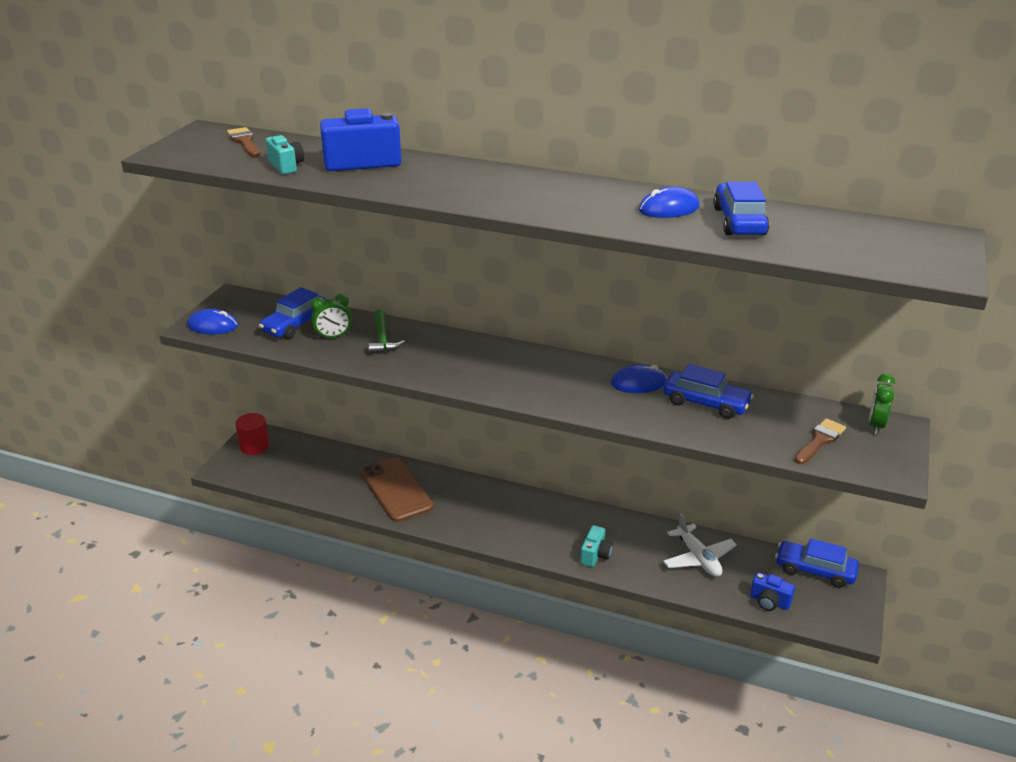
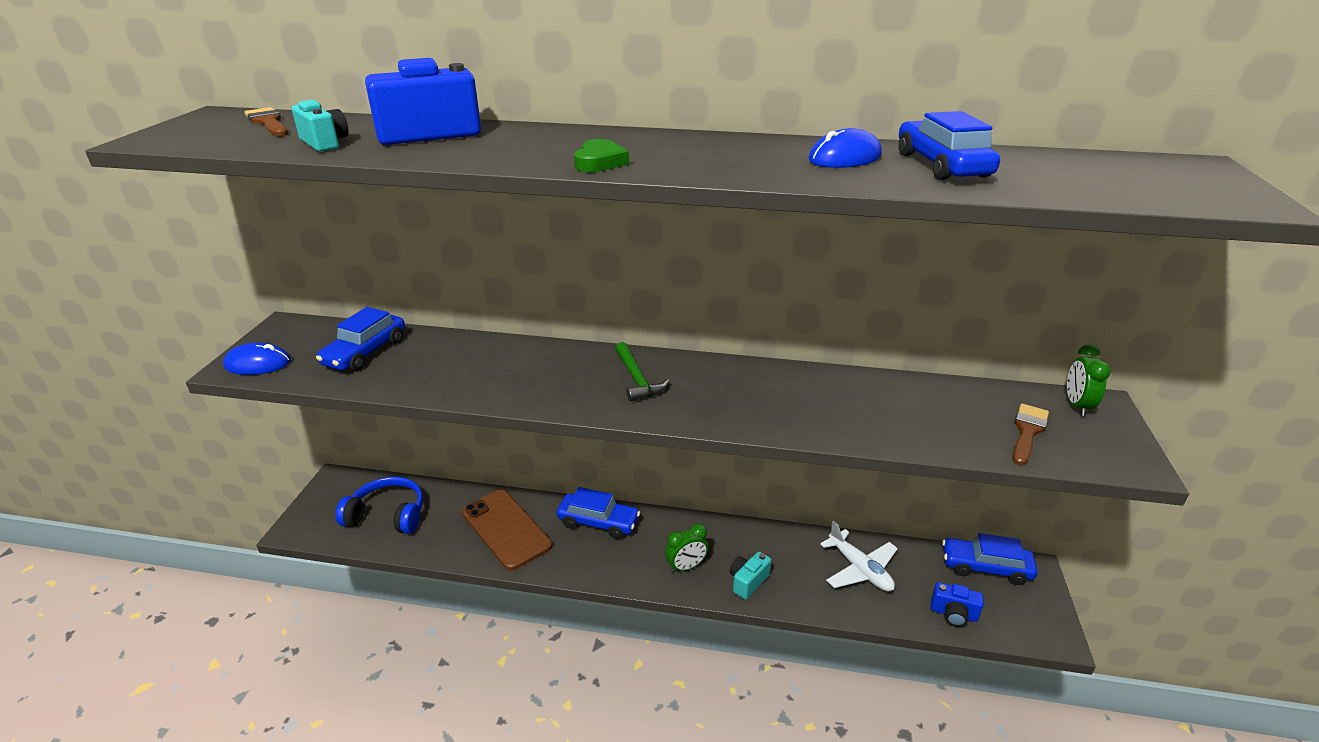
camera: 10 degrees left, 0 degrees up
(254, 446) = (334, 495): red cylinder -> none
(298, 467) = (387, 515): none -> blue headphones
(333, 336) = (413, 362): green clock -> green clock (686, 566)
(382, 338) = (475, 359): green hammer -> green hammer (637, 379)
(482, 199) = (599, 162): none -> green heart
(595, 555) = (748, 581): turquoise camera -> turquoise camera turned 150 degrees counterclockwise
(638, 383) = (792, 383): blue mouse -> none
(706, 403) = (878, 399): blue car -> blue car (598, 522)

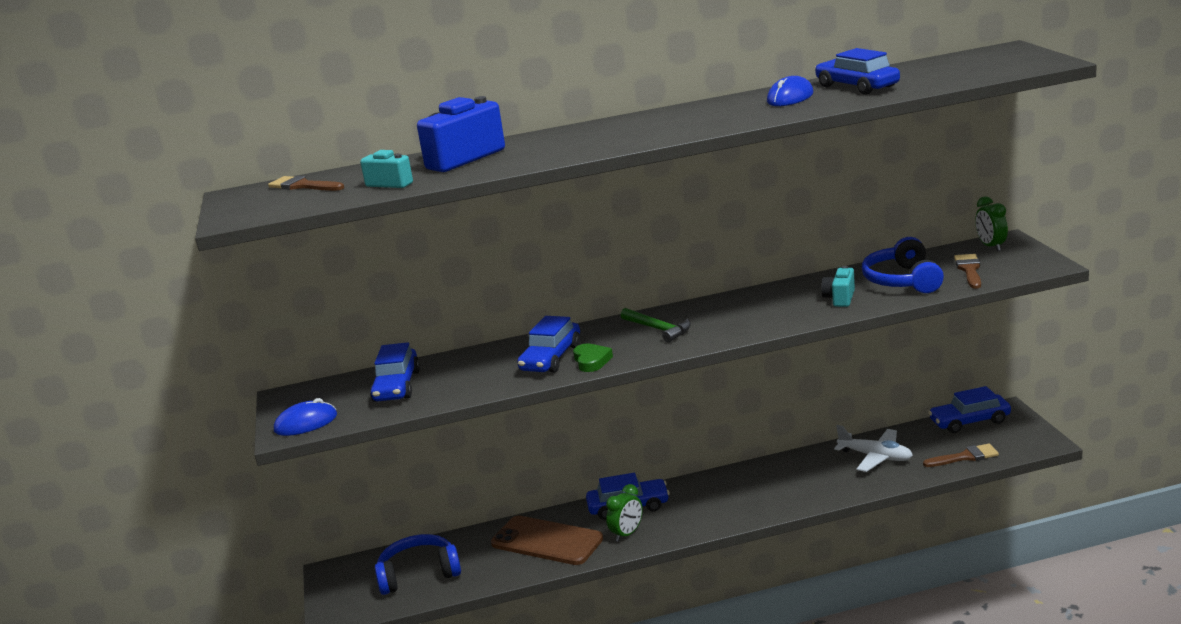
camera: 20 degrees left, 10 degrees down
(512, 374) = (551, 358): none -> blue car
(599, 162) = (629, 140): green heart -> green heart (591, 361)
(686, 566) = (733, 506): green clock -> green clock (627, 534)
(748, 581) = (793, 496): turquoise camera -> turquoise camera (840, 298)
(937, 416) = (903, 280): none -> blue headphones
(953, 614) = (965, 457): blue camera -> brown brush

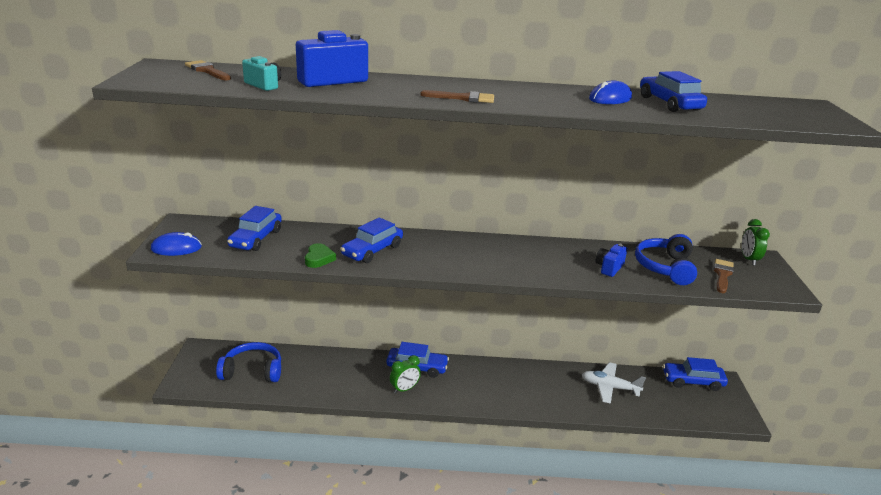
camera: 10 degrees right, 5 degrees up
(547, 541) = (348, 375): brown phone -> none
(591, 361) = (398, 262): green heart -> green heart (319, 258)
(658, 329) = (461, 251): green hammer -> none
(840, 298) = (609, 268): turquoise camera -> blue camera
(875, 457) = (609, 387): white plane -> white plane turned 150 degrees clockwise
(965, 457) = (677, 410): brown brush -> brown brush (463, 98)

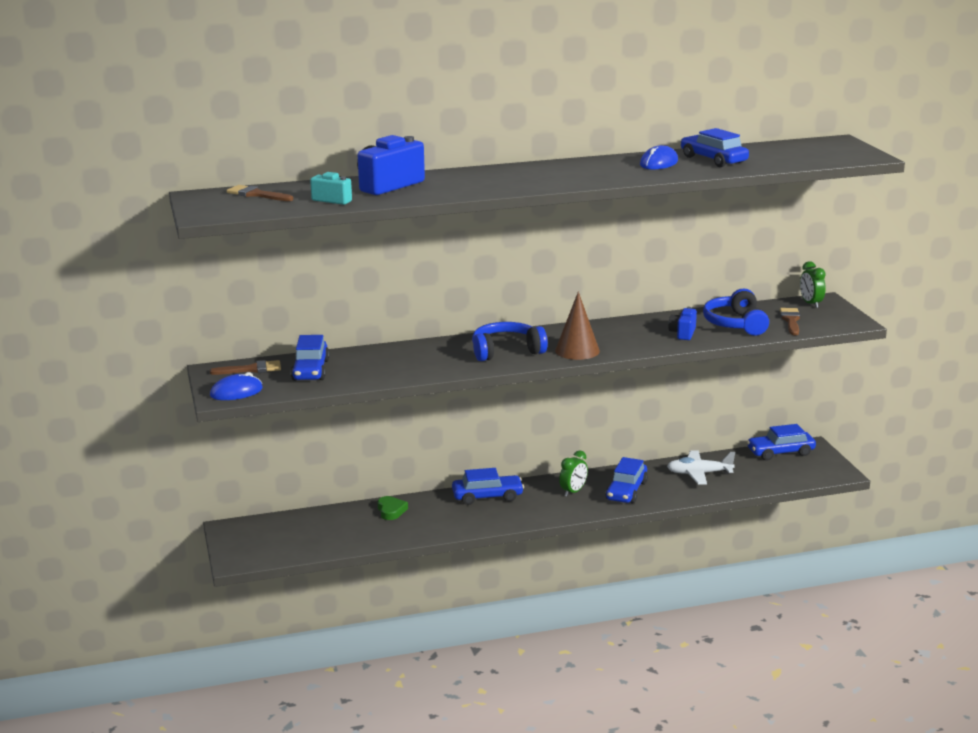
camera: 15 degrees left, 5 degrees down
(252, 371) = (307, 535): blue headphones -> blue headphones (506, 351)
(319, 258) = (393, 375): green heart -> green heart (391, 511)
(372, 250) = (441, 359): blue car -> blue car (626, 491)
(404, 389) = (486, 517): green clock -> green clock (573, 492)
(463, 98) = (529, 183): brown brush -> brown brush (251, 369)
(499, 266) = (577, 350): none -> brown cone

